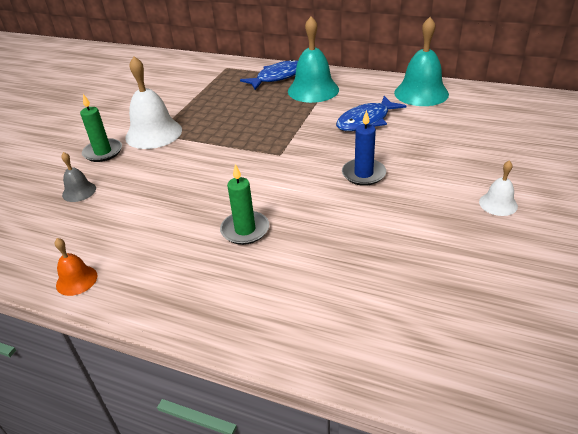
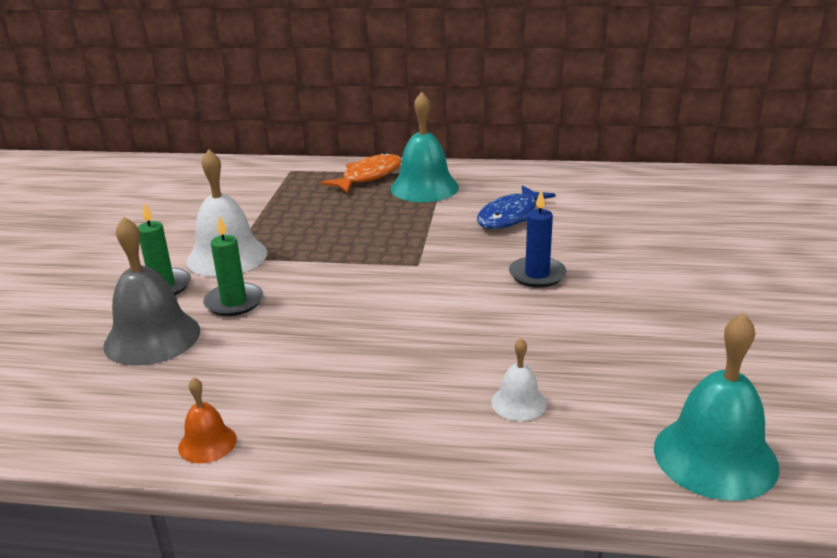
camera: 15 degrees left, 10 degrees down
(79, 191) = (152, 337): grey bell -> grey bell, size x1.97
(245, 230) = (415, 354): green candle -> green candle (234, 302)
(277, 77) = (368, 176): blue fish -> orange fish
(421, 93) = (564, 180): turquoise bell -> turquoise bell (715, 457)
(498, 204) = (712, 289): white bell -> white bell (518, 403)

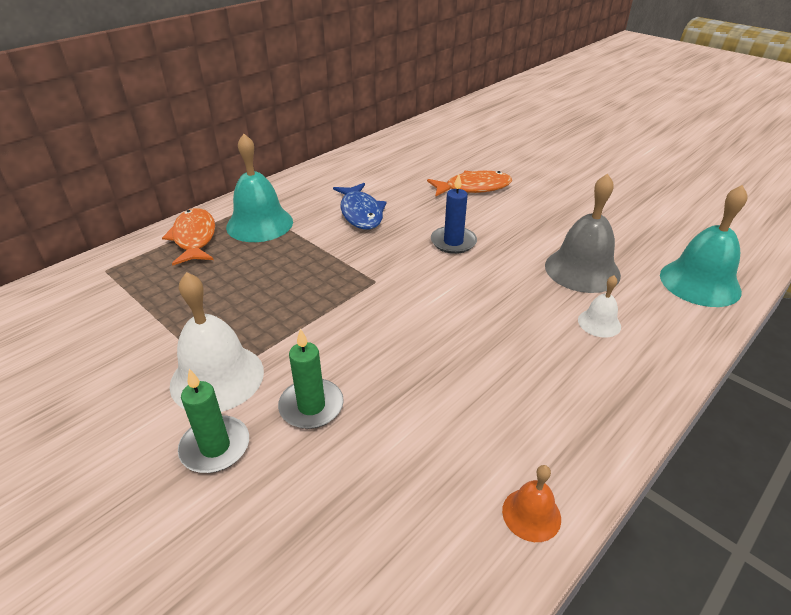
camera: 55 degrees left, 10 degrees up
(152, 337) = (311, 492): grey bell -> grey bell (582, 270)
(661, 247) = (473, 188): none -> orange fish

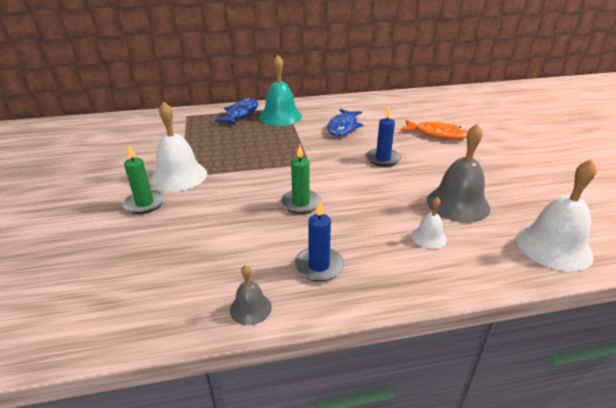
camera: 35 degrees right, 5 degrees down
(194, 238) = (241, 114): orange fish -> blue fish
(311, 406) = (204, 206): green candle -> green candle (301, 203)
(531, 514) = (250, 308): orange bell -> grey bell
(539, 416) = (319, 266): none -> blue candle
(700, 282) = (553, 246): turquoise bell -> white bell

